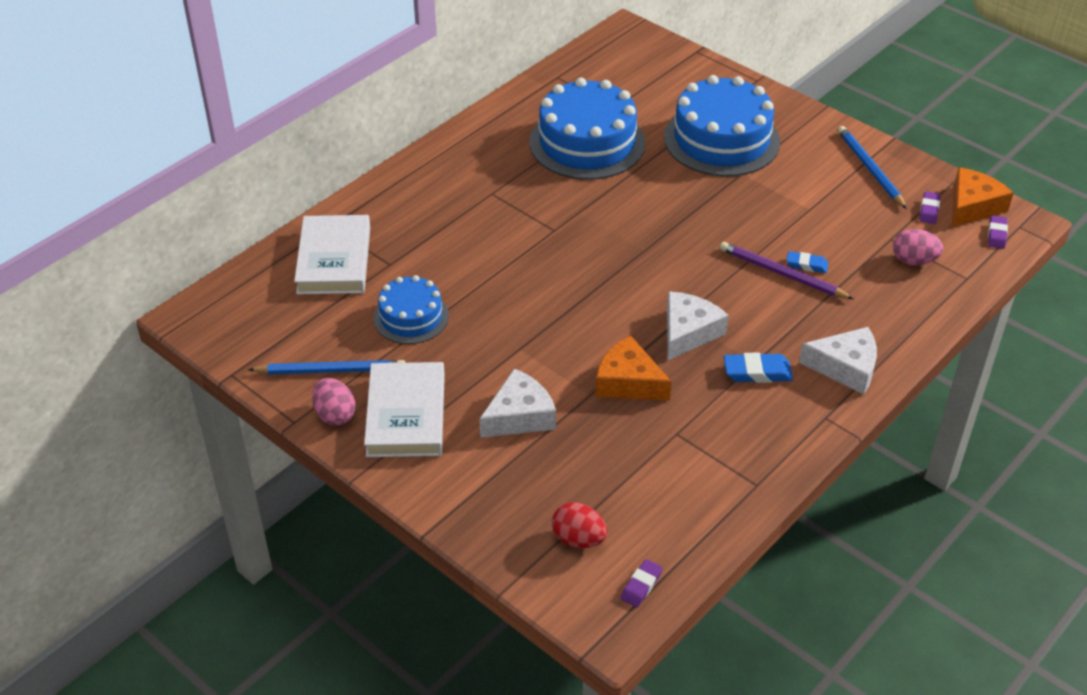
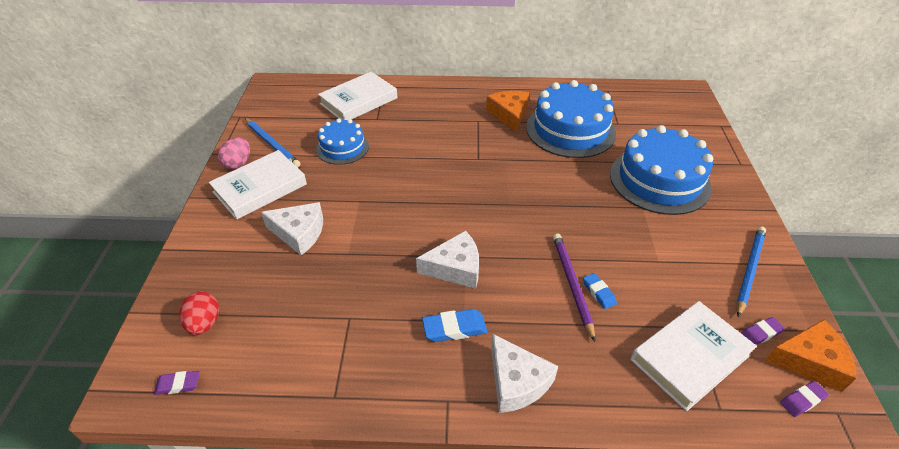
camera: 50 degrees right, 0 degrees up
(628, 382) = (377, 265): orange cheese -> orange cheese (509, 115)
(757, 372) = (454, 328): blue eraser -> blue eraser turned 60 degrees counterclockwise
(913, 261) = (690, 357): pink egg -> white book

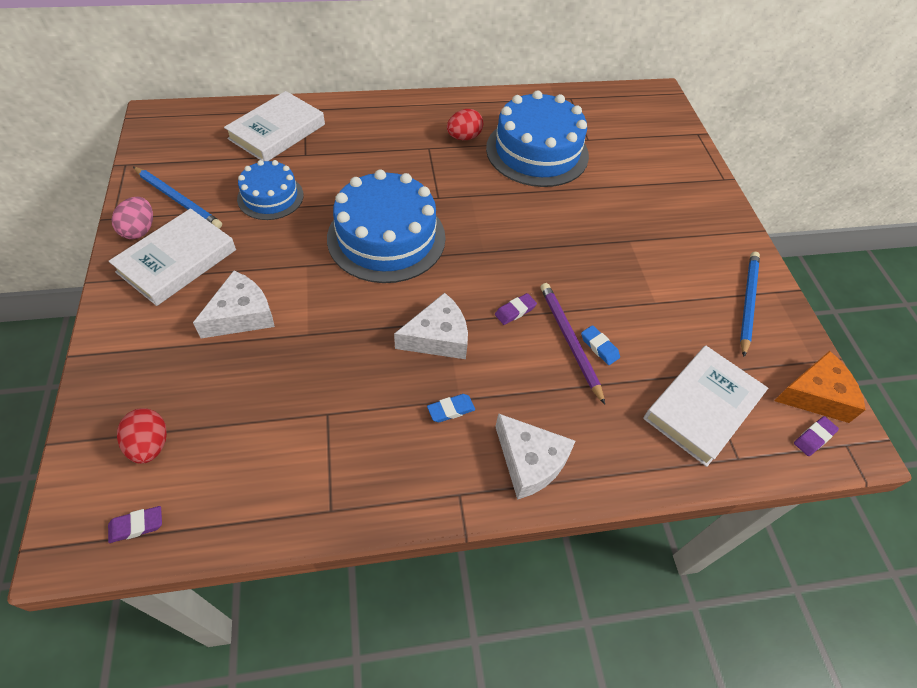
camera: 15 degrees left, 10 degrees up
(299, 233) = (241, 315): white cheese -> white cheese turned 45 degrees counterclockwise
(454, 328) = (451, 410): blue eraser -> blue eraser, size x0.65
(509, 115) = (464, 137): orange cheese -> red egg
(659, 180) = (643, 206): blue cake -> blue cake (386, 237)
(760, 333) = (766, 371): purple eraser -> purple eraser (515, 311)

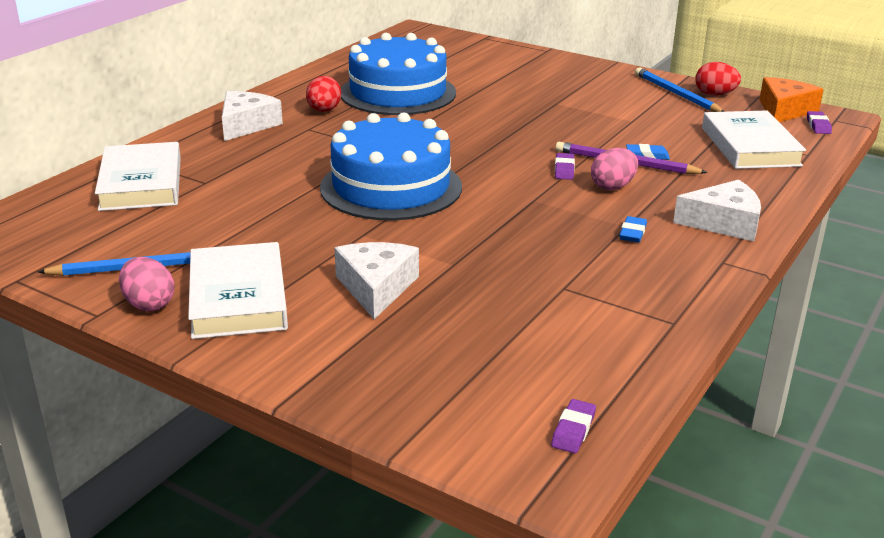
camera: 45 degrees left, 25 degrees down
(150, 445) = (478, 392): red egg -> red egg (714, 94)
(270, 197) = (234, 219): blue cake -> none
(438, 337) = (546, 209): white cheese -> white cheese (246, 125)
(518, 355) = (613, 186): none -> pink egg

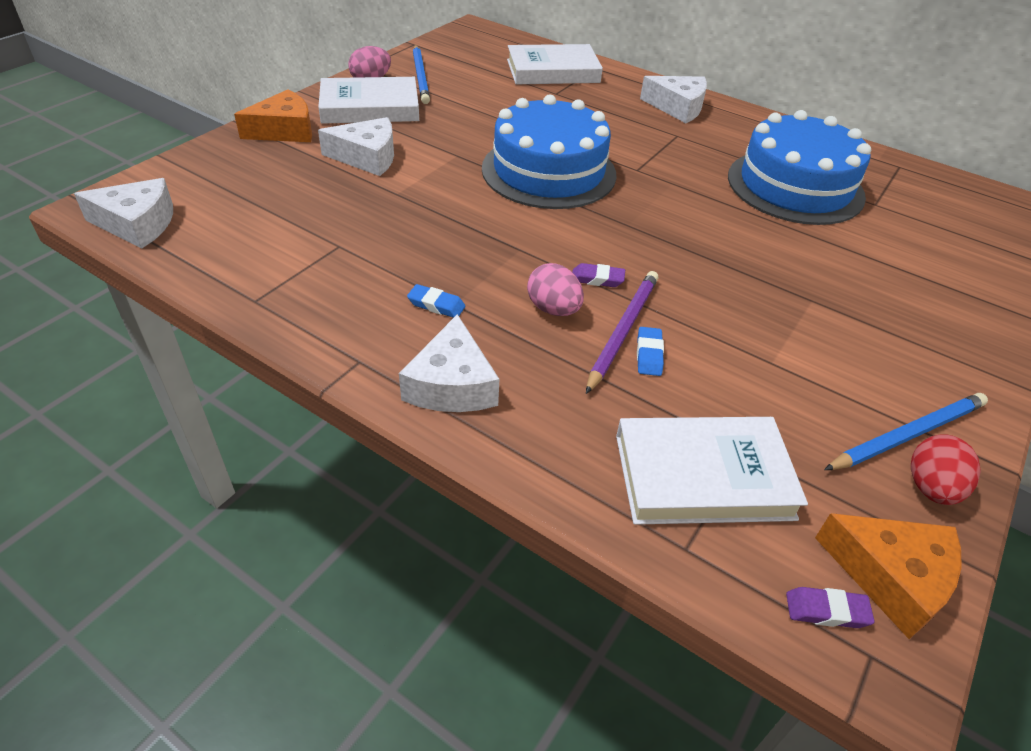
camera: 90 degrees right, 15 degrees up
(309, 356) = (284, 130): none -> orange cheese
(324, 111) = (725, 143): red egg -> none
(573, 430) = (137, 224): purple eraser -> white cheese

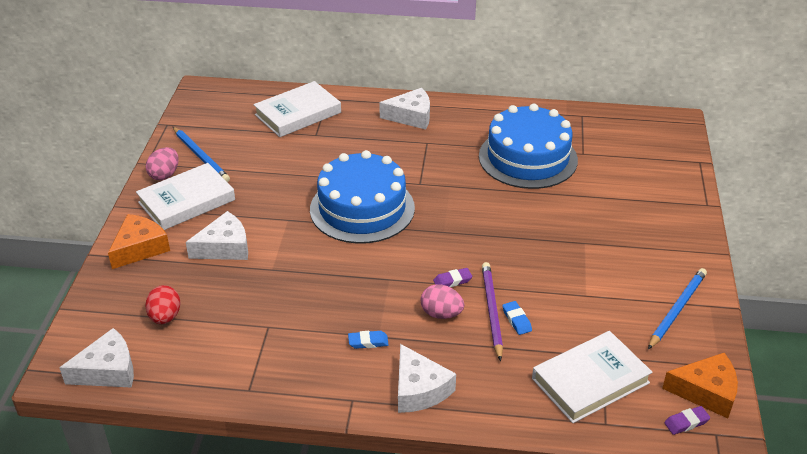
camera: 25 degrees left, 5 degrees down
(930, 488) = (702, 335): red egg -> red egg (165, 317)

